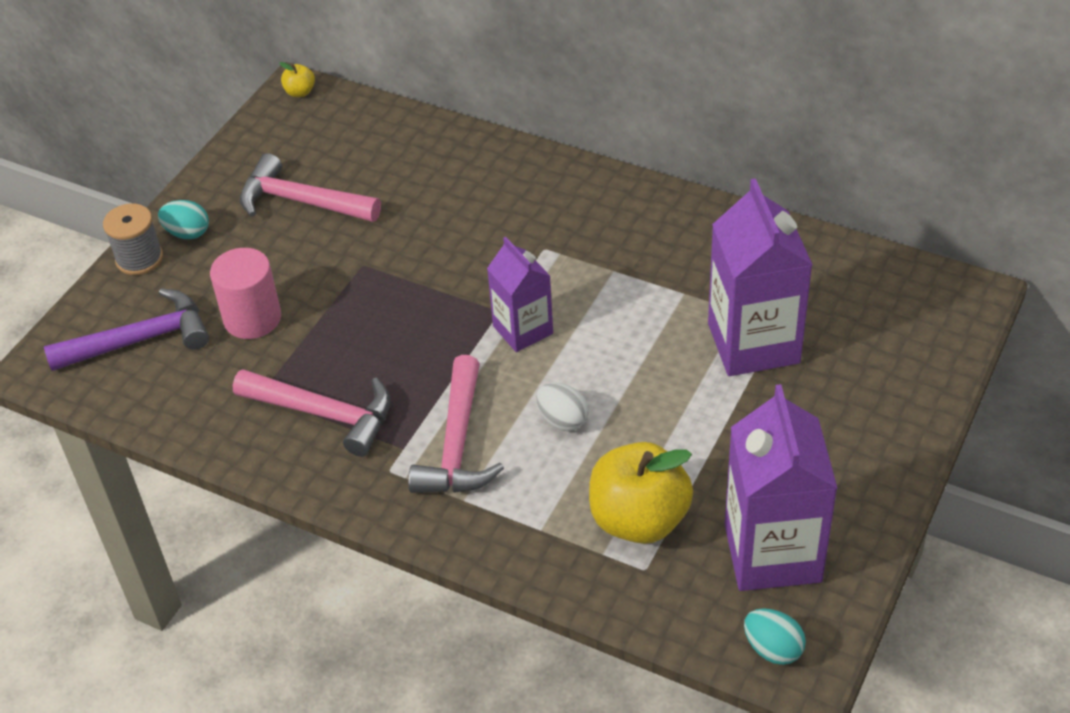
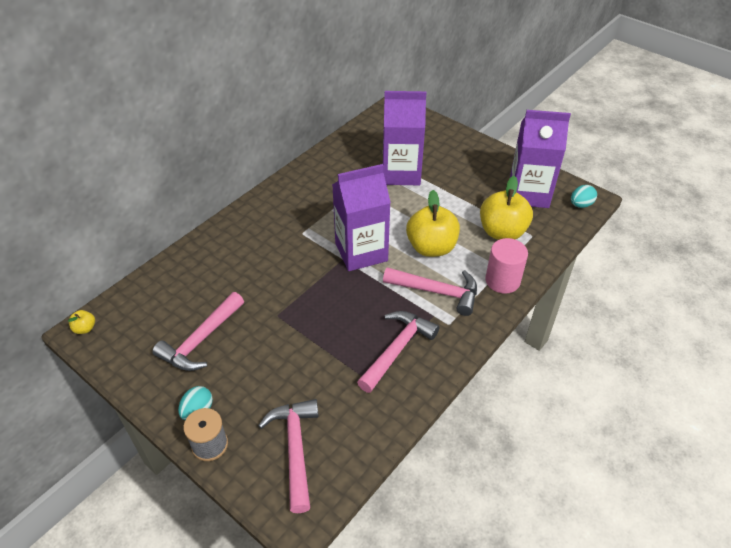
camera: 80 degrees left, 0 degrees up
(140, 340) = (295, 449): purple hammer -> pink hammer
(252, 318) = (301, 379): pink cylinder -> pink cylinder (502, 280)
(523, 330) = (361, 252): purple carton -> purple carton, size x1.66
(562, 420) = (431, 247): white egg -> yellow apple

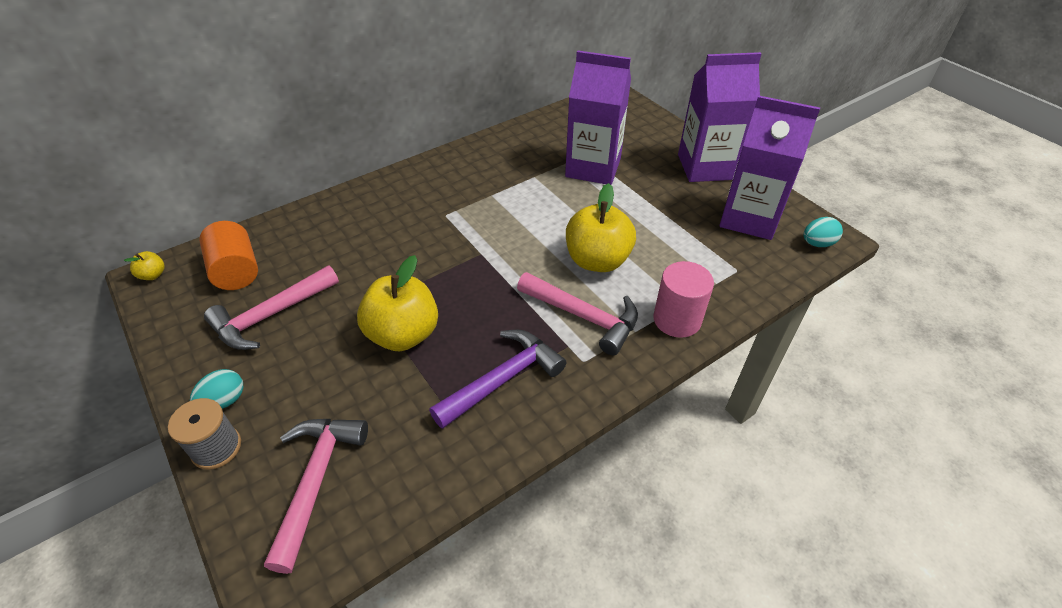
camera: 15 degrees right, 0 degrees up
(154, 311) = (236, 271): none -> orange cylinder
(361, 252) = (507, 249): purple carton -> purple carton (706, 167)
(397, 349) = (502, 379): pink hammer -> purple hammer
(502, 232) = (697, 258): yellow apple -> yellow apple (403, 334)

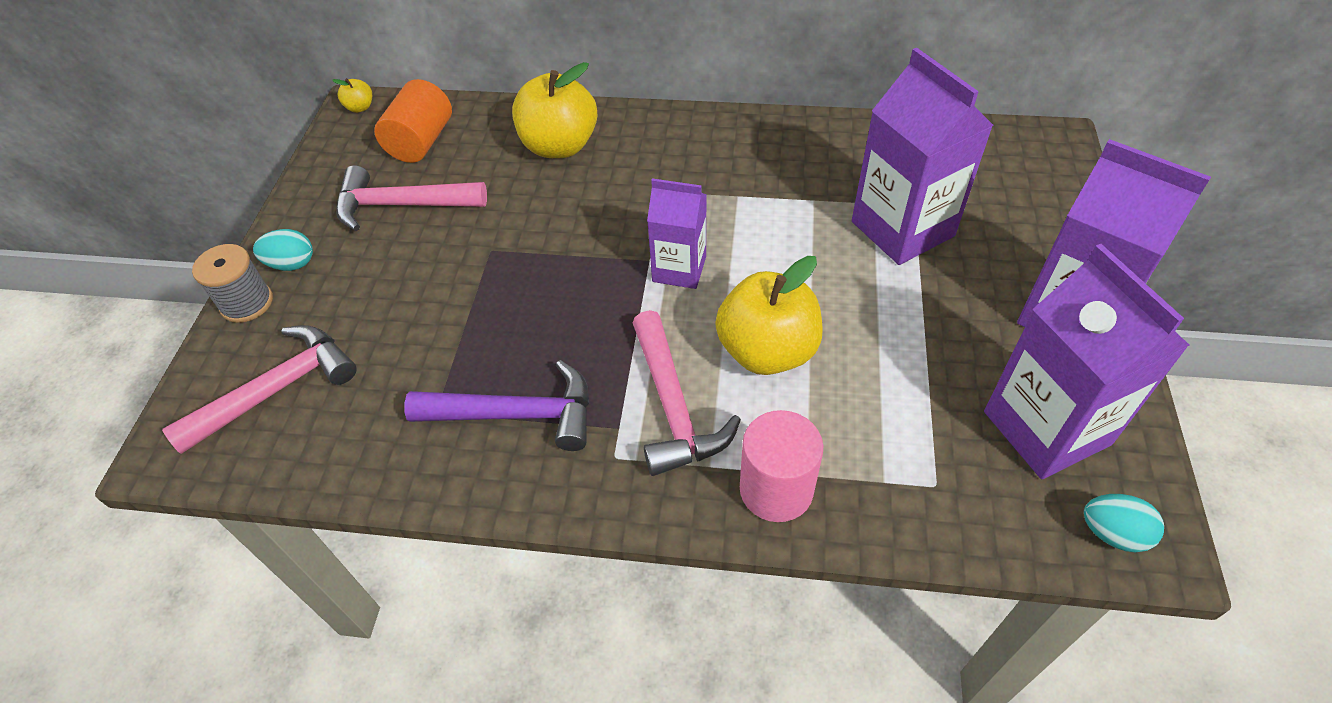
camera: 45 degrees right, 5 degrees up
(403, 334) = (483, 300): yellow apple -> yellow apple (559, 146)
(503, 248) = (679, 269): none -> purple carton

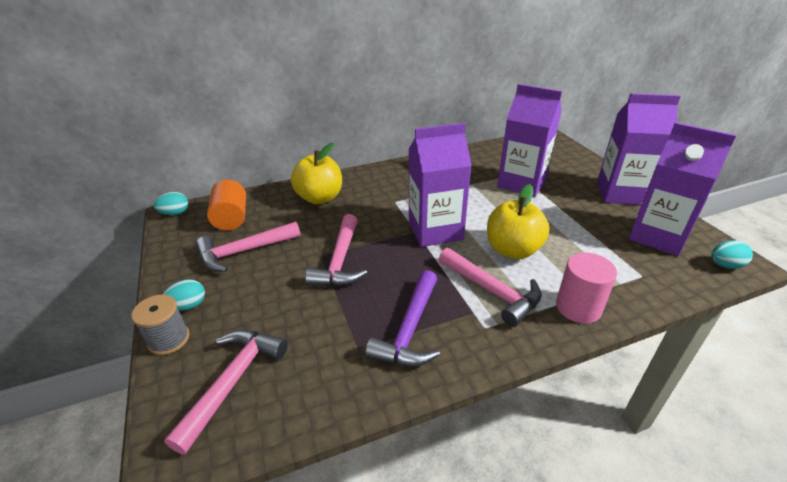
camera: 30 degrees left, 15 degrees down
(360, 107) = (175, 213): yellow apple -> turquoise egg
(508, 269) = (340, 261): none -> pink hammer
(516, 414) = (410, 329): purple hammer -> purple hammer turned 135 degrees clockwise
(679, 269) = (435, 230): purple carton -> purple carton, size x1.66

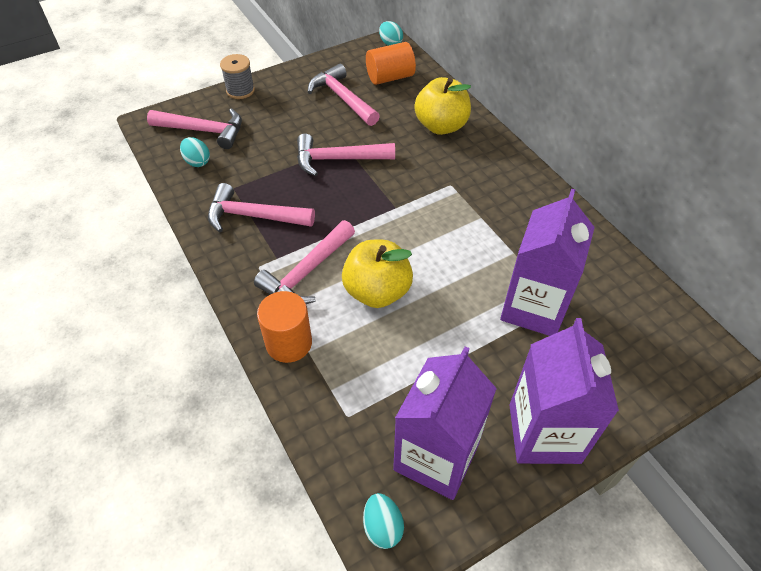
camera: 80 degrees right, 15 degrees up
(188, 306) = (274, 88): turquoise egg -> turquoise egg (197, 161)
(410, 329) = (254, 216): purple hammer -> pink hammer
(435, 230) = (401, 223): purple carton -> none
(578, 307) = (289, 343): pink cylinder -> orange cylinder

